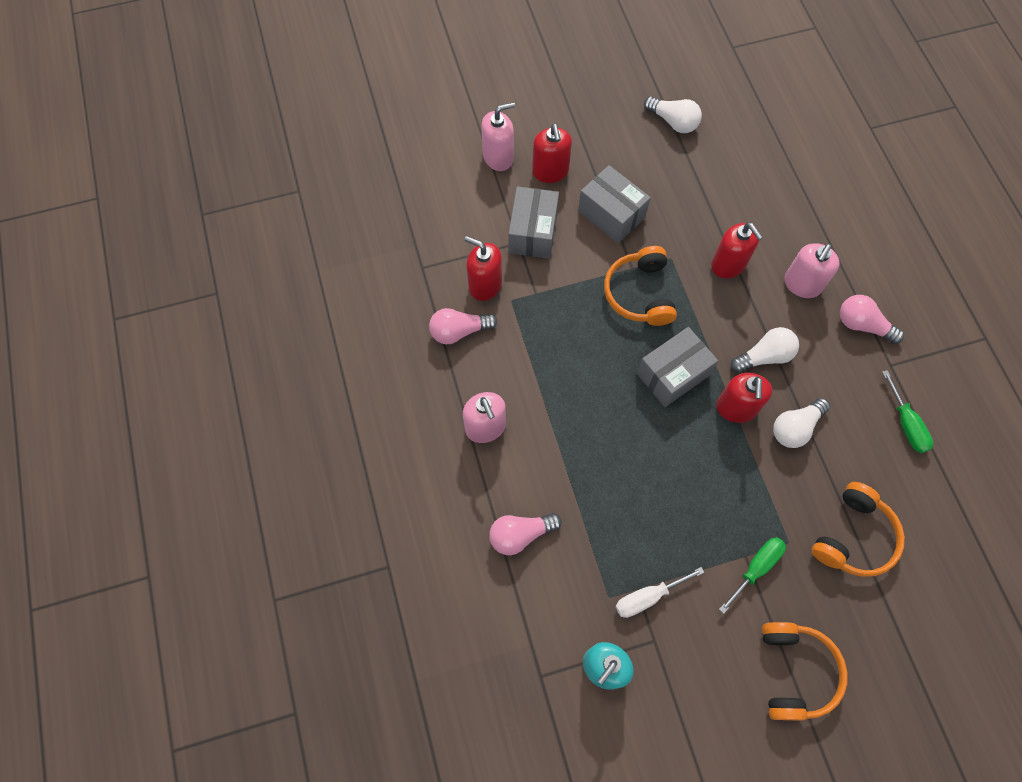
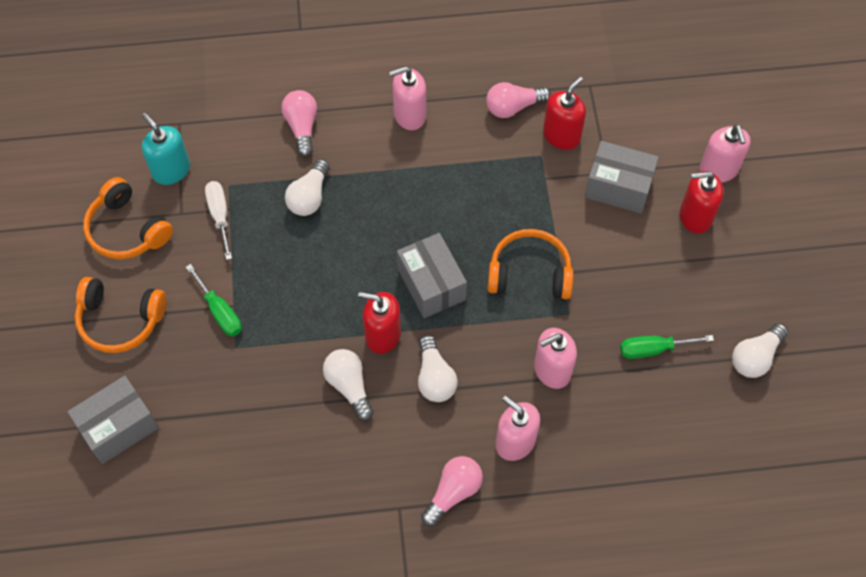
camera: 100 degrees right, 5 degrees down
(459, 331) = (513, 107): pink light bulb -> pink light bulb turned 105 degrees counterclockwise
(604, 508) = (309, 197): none -> white light bulb
(611, 214) = (632, 265): grey box -> grey box (118, 427)
(728, 264) = (552, 370): red soap dispenser -> pink soap dispenser
(854, 537) = (224, 409): orange headphones -> orange headphones (127, 230)
(906, 424) = (328, 501): green screwdriver -> green screwdriver (653, 349)

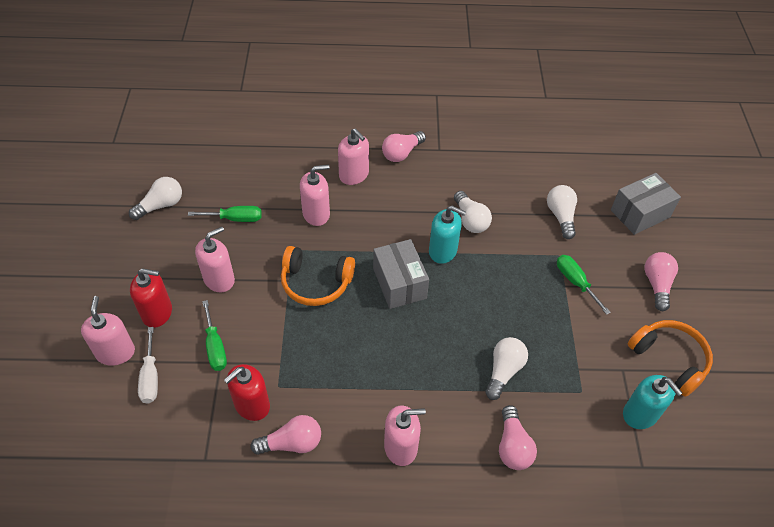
camera: 175 degrees left, 10 degrees down
(120, 320) = (657, 285): orange headphones -> pink light bulb
(220, 216) = (586, 363): white screwdriver -> white screwdriver (150, 377)
(382, 335) = (443, 251): red soap dispenser -> turquoise soap dispenser
(435, 378) = (405, 218): white light bulb -> white light bulb (561, 216)
(618, 187) = (215, 347): grey box -> green screwdriver
(642, 264) = (219, 279): none -> pink soap dispenser

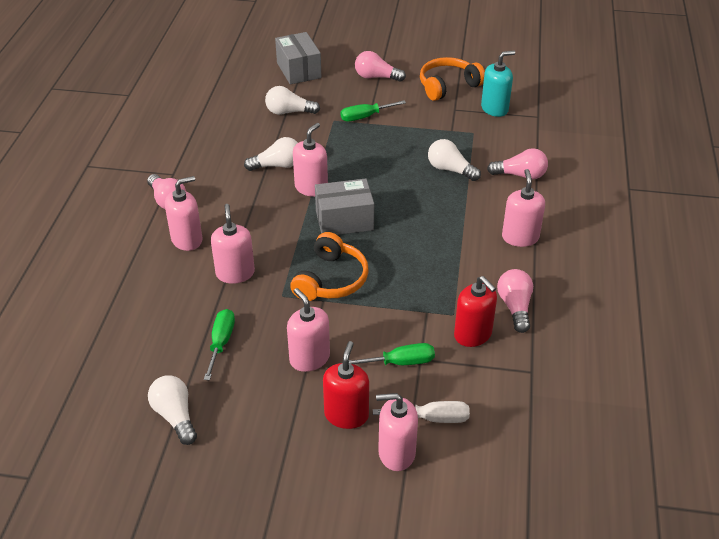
camera: 80 degrees left, 10 degrees down
(443, 251) = (311, 188): turquoise soap dispenser -> pink soap dispenser

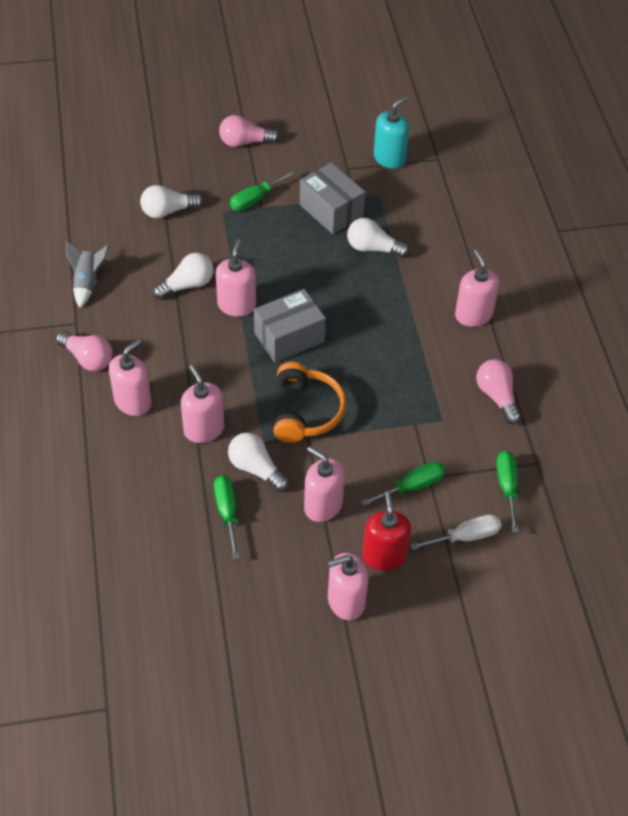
camera: 20 degrees left, 10 degrees up
(175, 416) = (220, 603): white light bulb -> white light bulb (256, 469)
(197, 148) = (87, 283): none -> grey rocket
(299, 70) = (153, 151): grey box -> grey box (331, 210)
(396, 453) = (446, 581): pink soap dispenser -> pink soap dispenser (346, 601)
(448, 86) = (328, 138): orange headphones -> none
(473, 334) = (468, 437): red soap dispenser -> none
(492, 385) = (507, 487): none -> green screwdriver
(520, 175) = (447, 239): pink light bulb -> none

